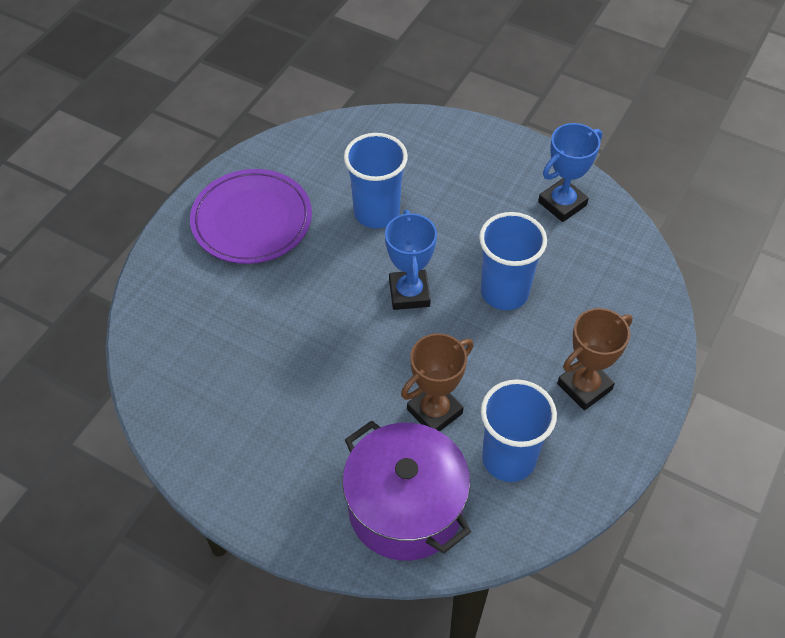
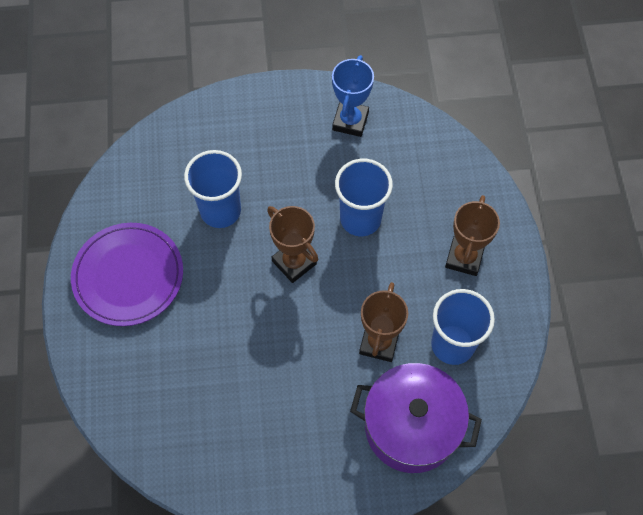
camera: 35 degrees left, 10 degrees up
(409, 293) = (294, 262): blue trophy -> brown trophy

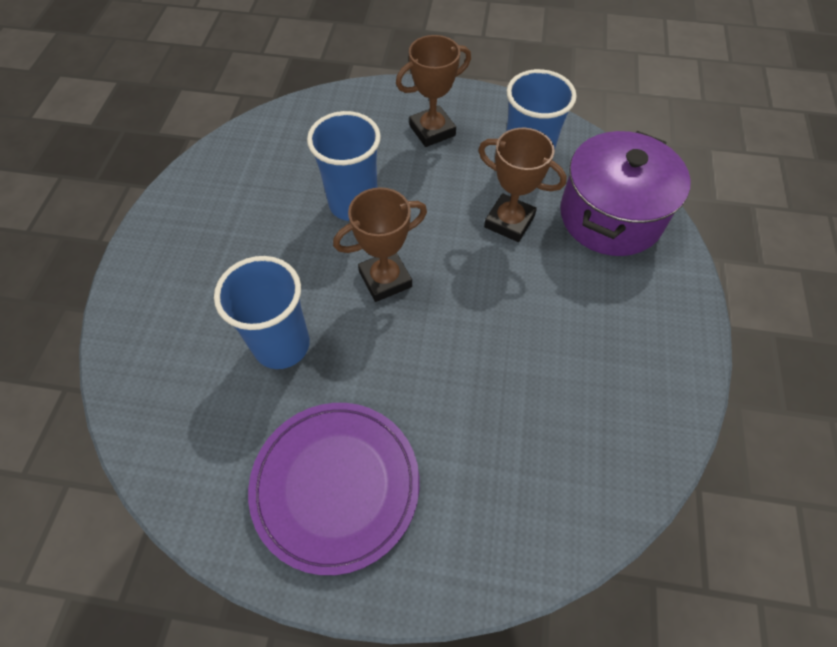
camera: 75 degrees left, 5 degrees down
(350, 121) = (224, 185): blue trophy -> none
(464, 258) = (432, 130): brown trophy -> brown trophy turned 60 degrees counterclockwise

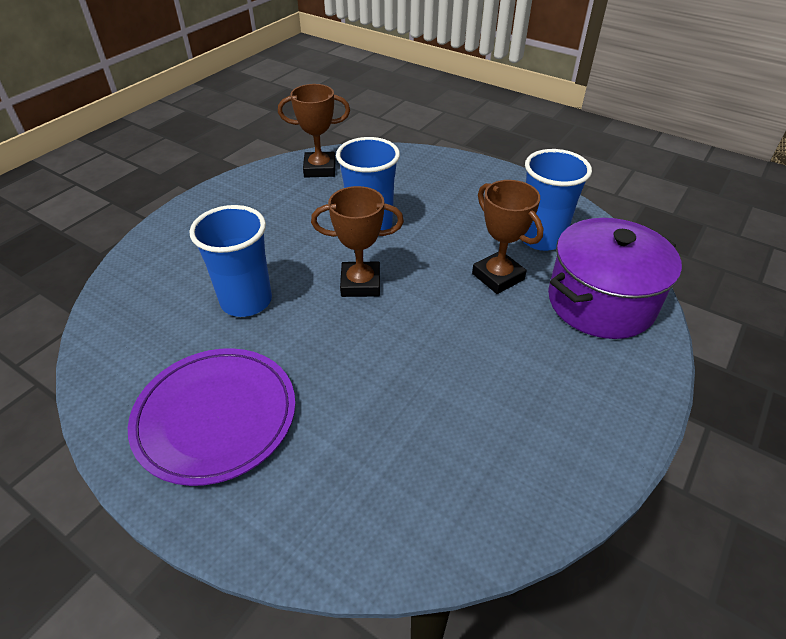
camera: 25 degrees right, 15 degrees down
(432, 130) = (470, 194): brown trophy -> brown trophy (320, 169)

